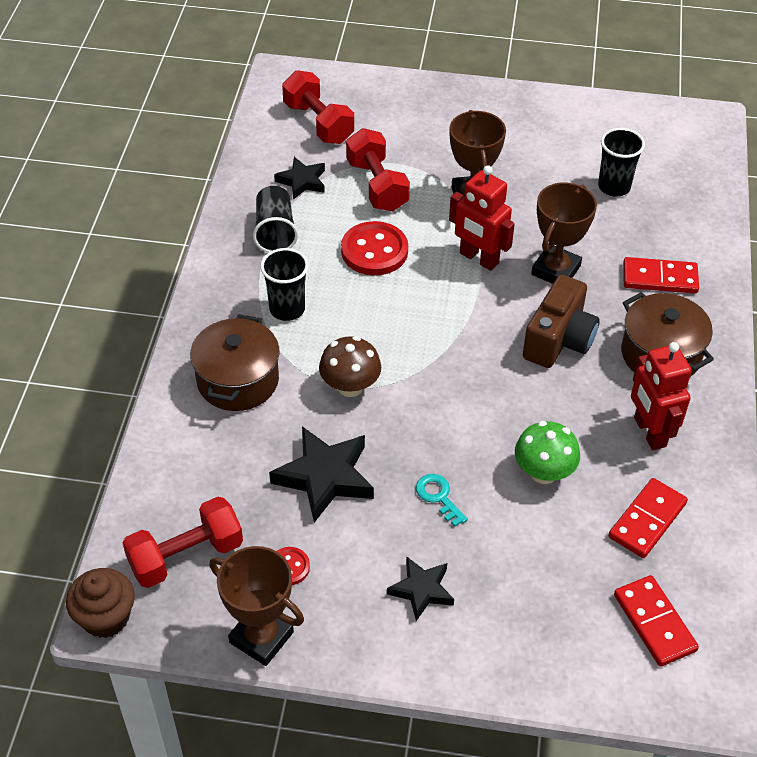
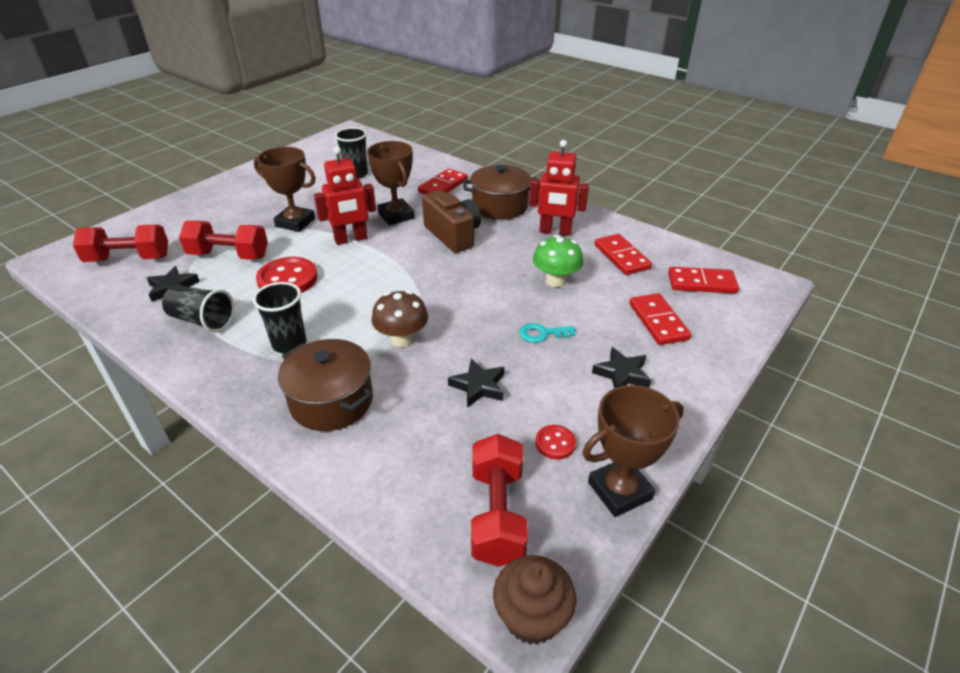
camera: 60 degrees left, 10 degrees down
(324, 477) = (478, 386): black star -> black star, size x0.61
(538, 597) = (658, 321): none -> red domino

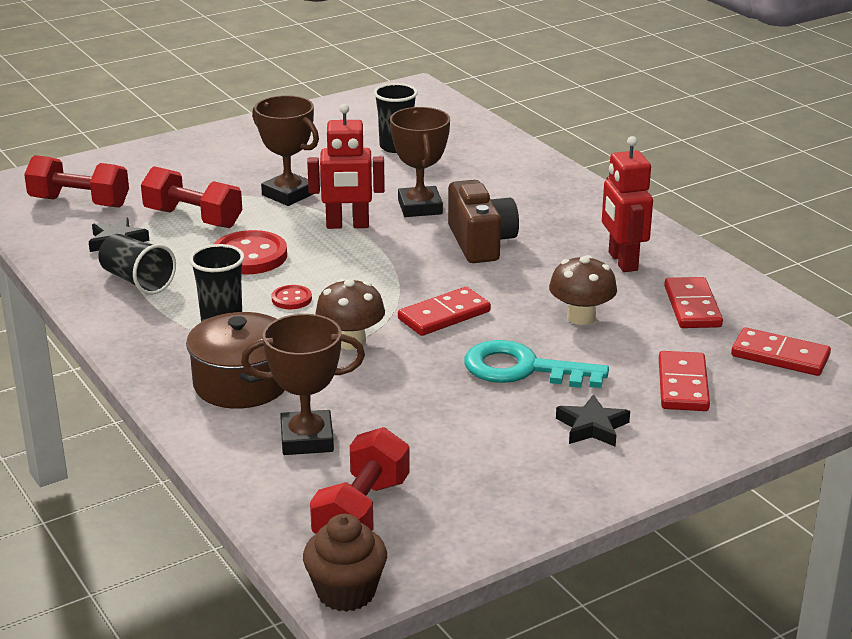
camera: 20 degrees right, 10 degrees down
(443, 186) = (505, 180): red domino -> red domino (444, 315)
(478, 386) = (411, 403): black star -> none
(500, 206) = (567, 218): brown pot -> none
(542, 334) = (522, 369): turquoise key -> turquoise key, size x1.98
(555, 231) = (622, 261): red robot -> red robot turned 45 degrees clockwise
(555, 281) = (581, 317): green mushroom -> brown mushroom
(555, 443) = (464, 471): red button -> red button (291, 299)
(619, 490) = (507, 525): brown trophy -> brown trophy (307, 439)

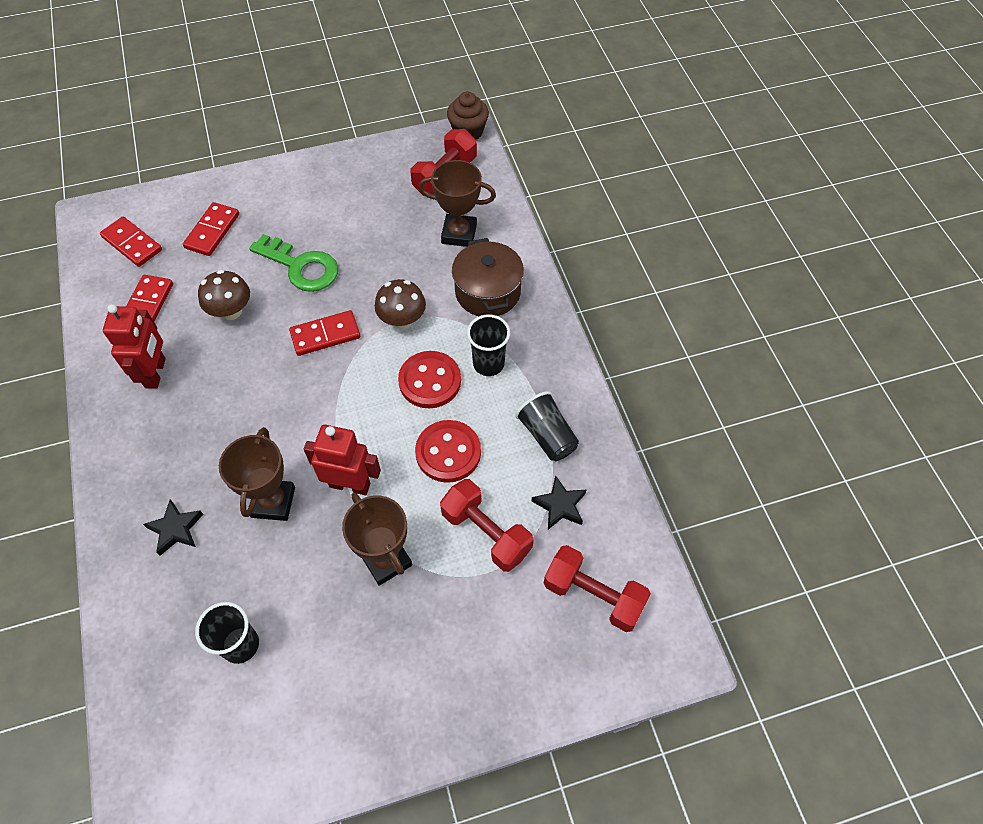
camera: 165 degrees left, 30 degrees up
(291, 299) = (430, 381): red button -> red button, size x1.96
(481, 243) = (250, 427): brown camera -> none
(522, 369) = (301, 267): turquoise key -> green key
(592, 427) = (289, 209): black star -> black star (176, 529)

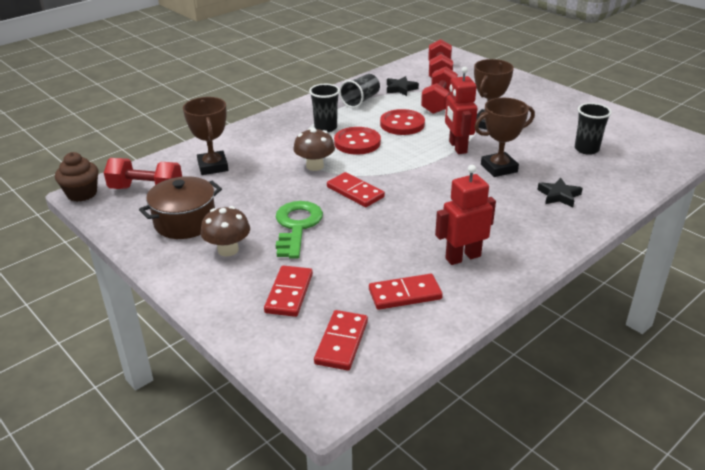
camera: 115 degrees left, 25 degrees down
(212, 231) = (289, 293): red domino -> red domino turned 75 degrees counterclockwise
(231, 311) = (370, 244): brown mushroom -> brown mushroom (228, 250)
(487, 292) = (264, 142): brown pot -> brown pot (185, 222)

